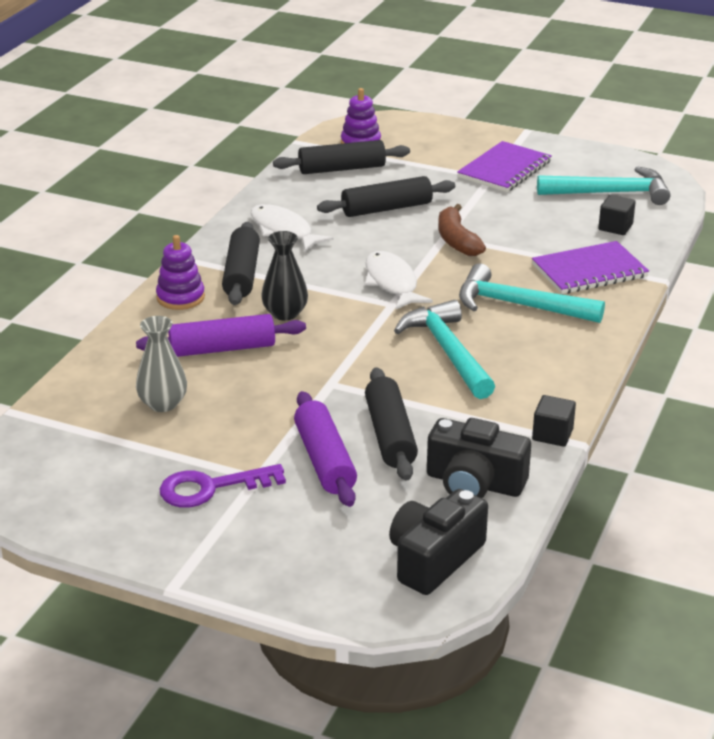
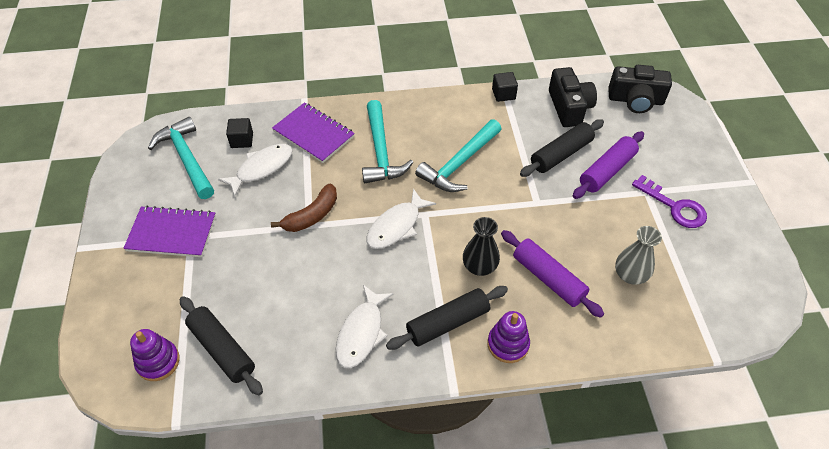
camera: 120 degrees left, 20 degrees up
(386, 208) = (283, 280): black rolling pin -> none
(557, 229) = (261, 168): none -> white fish

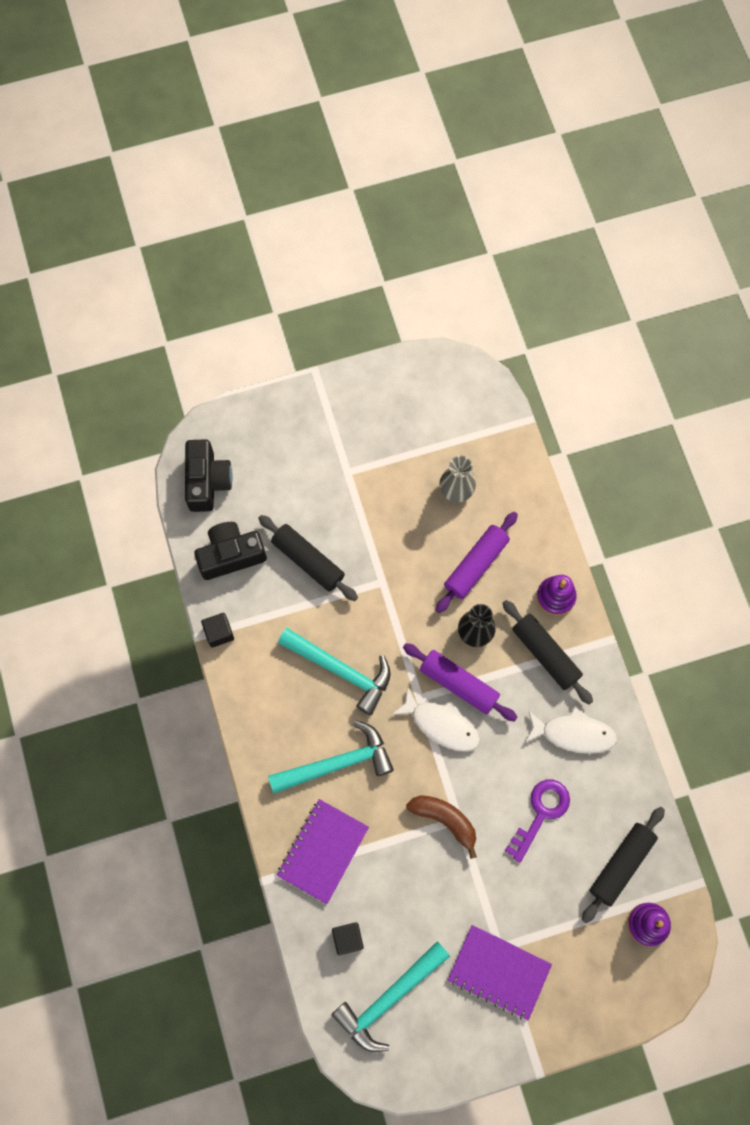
camera: 100 degrees left, 20 degrees up
(172, 233) = (499, 972): purple notebook -> purple notebook turned 60 degrees counterclockwise
(261, 168) = (387, 899): white fish -> none
(607, 171) = (325, 512): purple rolling pin -> purple rolling pin (459, 684)
(674, 206) = (362, 446): purple key -> purple key (541, 813)

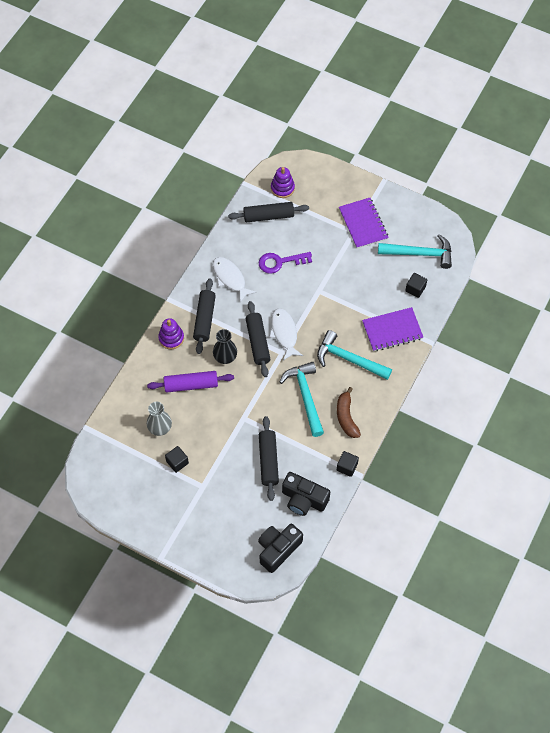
camera: 135 degrees left, 10 degrees down
(399, 472) = (177, 462): none -> black cube
(445, 820) = (324, 295): brown banana -> brown banana (346, 417)
(459, 684) = (257, 342): purple rolling pin -> black rolling pin

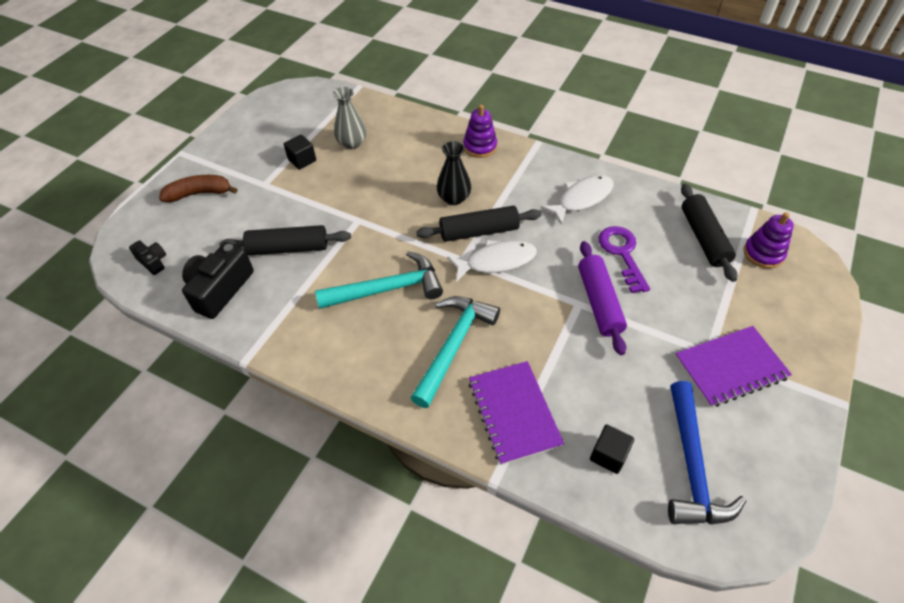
camera: 90 degrees right, 10 degrees down
(191, 385) = (411, 167): purple rolling pin -> purple rolling pin (599, 302)
(204, 319) = (511, 176): black rolling pin -> none
(278, 549) = (153, 262): black camera -> black camera, size x0.52
(346, 417) = (347, 342): brown banana -> brown banana (199, 193)
(347, 467) = (261, 343): black cube -> none
(420, 253) = (692, 466): turquoise hammer -> blue hammer

